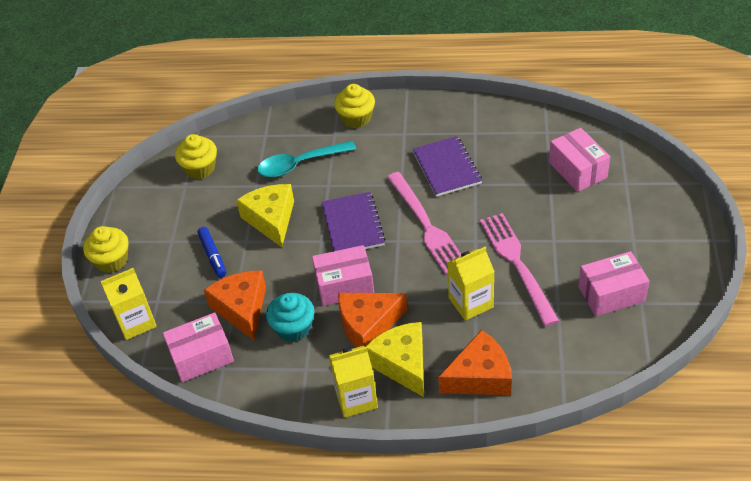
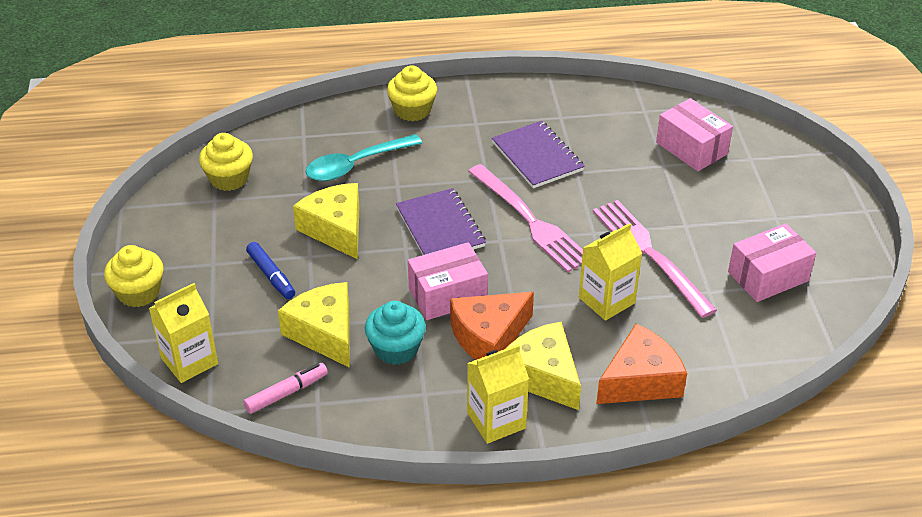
camera: 15 degrees left, 5 degrees down
(201, 357) = (286, 393): pink box -> pink marker
(242, 309) = (324, 333): orange cheese -> yellow cheese

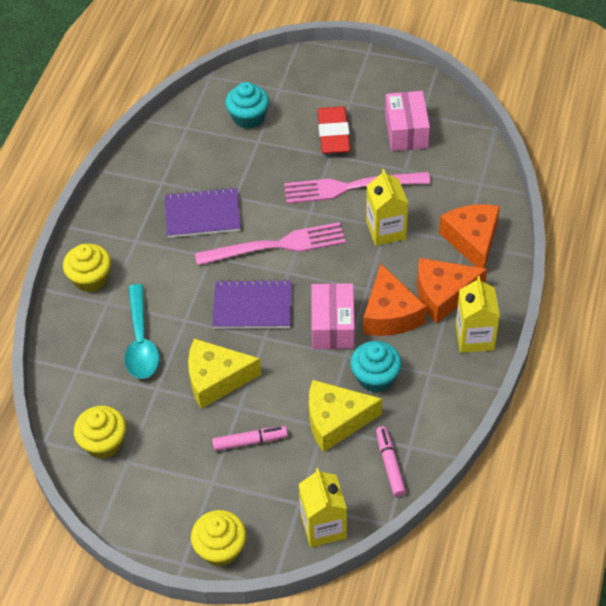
camera: 65 degrees left, 10 degrees up
(271, 275) = (249, 441): blue marker -> pink marker
(542, 375) = (443, 295): yellow cheese -> orange cheese
(691, 148) = (248, 117): pink box -> turquoise cupcake
(718, 218) = (333, 134): none -> red eraser

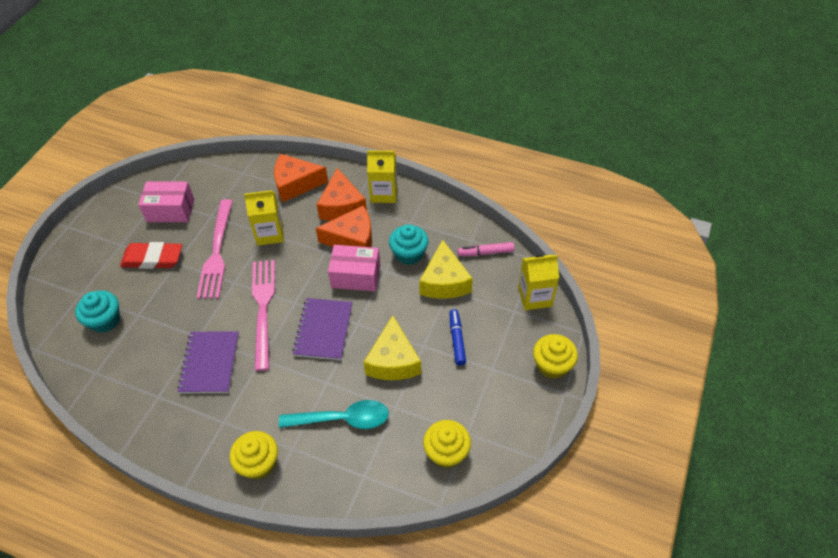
camera: 85 degrees left, 0 degrees up
(249, 441) = (457, 340): pink marker -> blue marker

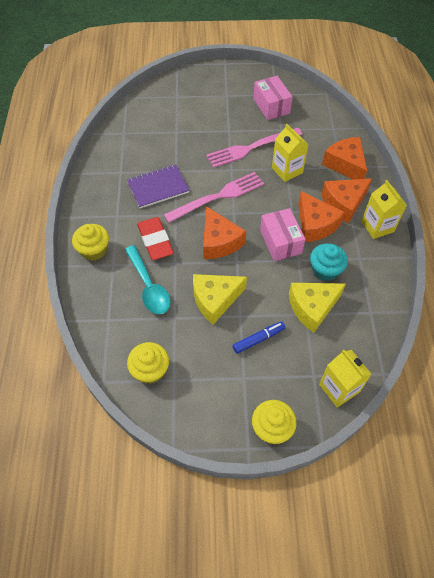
camera: 65 degrees right, 5 degrees up
(105, 320) = (163, 118): turquoise cupcake -> none
(153, 258) = (225, 117): red eraser -> red eraser (155, 241)
(323, 330) = (219, 242): purple notebook -> orange cheese
(486, 252) = (363, 329): pink marker -> none

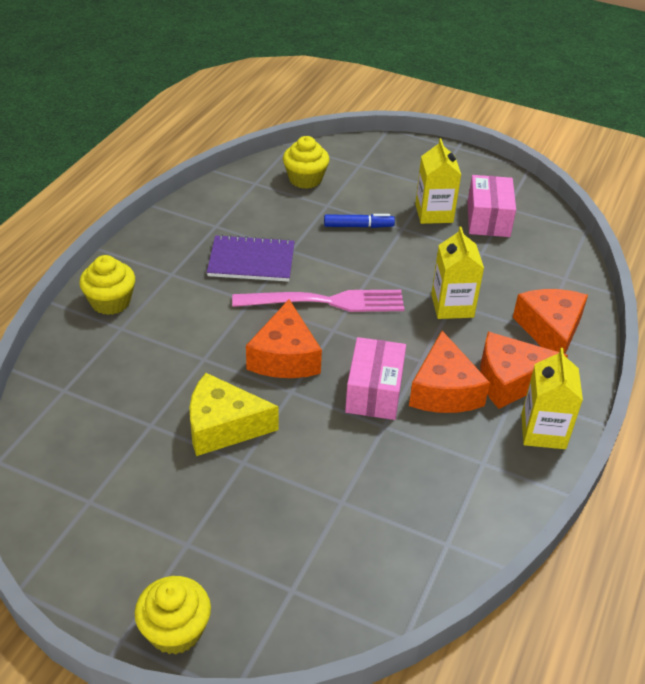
camera: 25 degrees right, 15 degrees down
(149, 286) = (147, 373): turquoise spoon -> none
(150, 370) = (68, 474): yellow cupcake -> yellow cupcake (305, 179)
(155, 241) = (198, 322): red eraser -> none
(250, 148) = (417, 260): pink fork -> none
(258, 339) = (246, 503): blue marker -> blue marker (358, 226)
(312, 307) = (358, 497): yellow cheese -> none
(325, 270) = (415, 456): turquoise cupcake -> none
(339, 388) = (317, 625): yellow carton -> yellow carton (434, 213)

